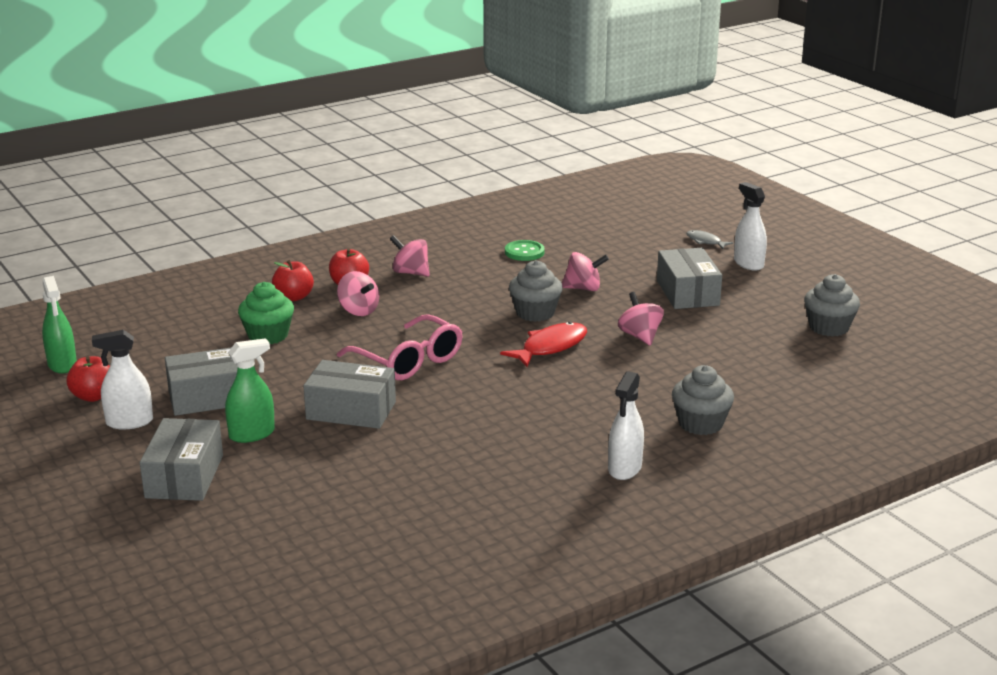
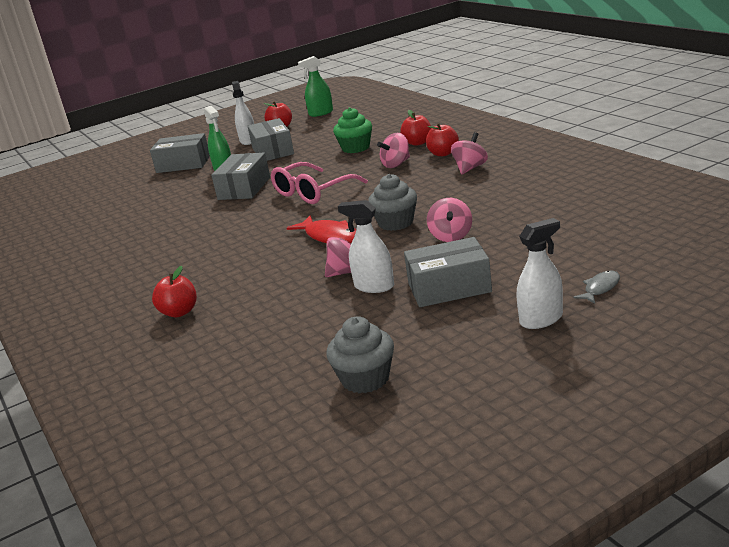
camera: 95 degrees right, 0 degrees up
(524, 252) = (530, 202): green button -> none
(625, 468) = (126, 286): white spray bottle -> white spray bottle (374, 286)
(700, 424) = (179, 312): grey cupcake -> red apple

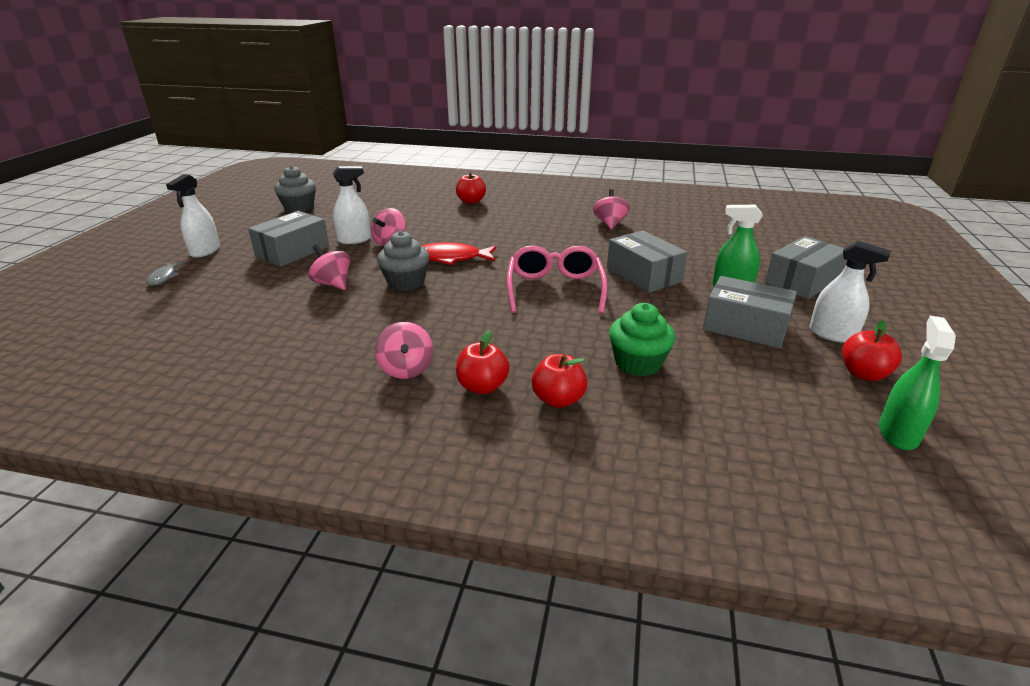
camera: 130 degrees right, 5 degrees up
(396, 164) = (523, 349): pink spinning top -> pink spinning top (610, 223)

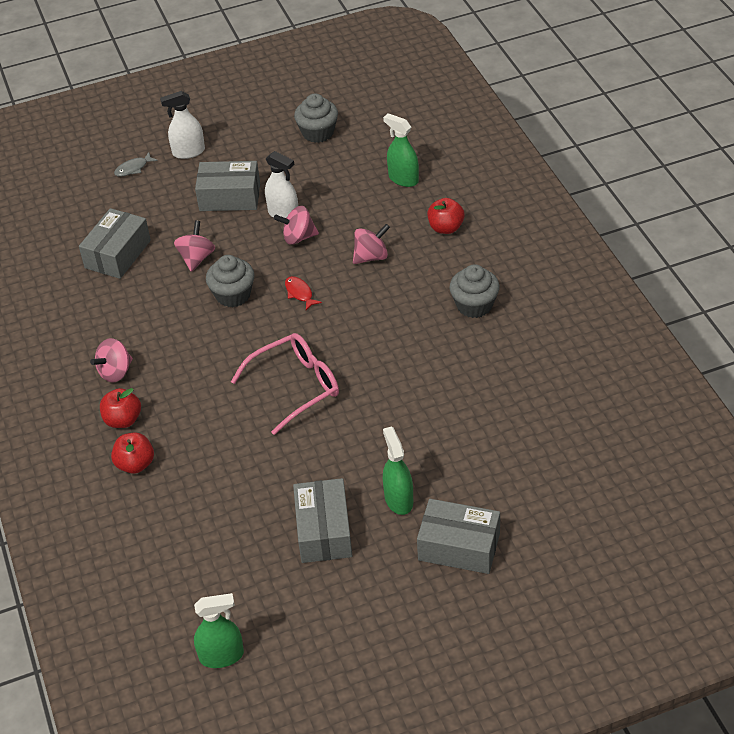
camera: 60 degrees right, 15 degrees up
(401, 199) = (403, 179): none -> green spray bottle
(451, 258) = (300, 293): red fish -> red fish, size x0.57
(557, 213) = (474, 305): none -> grey cupcake
(610, 223) = (483, 356): pink spinning top -> pink spinning top (371, 257)
(638, 363) = (213, 486): green cupcake -> none
(643, 275) = (374, 430): grey box -> grey box (117, 254)
(832, 334) = (355, 591): white spray bottle -> none
(863, 374) = (297, 623): red apple -> none

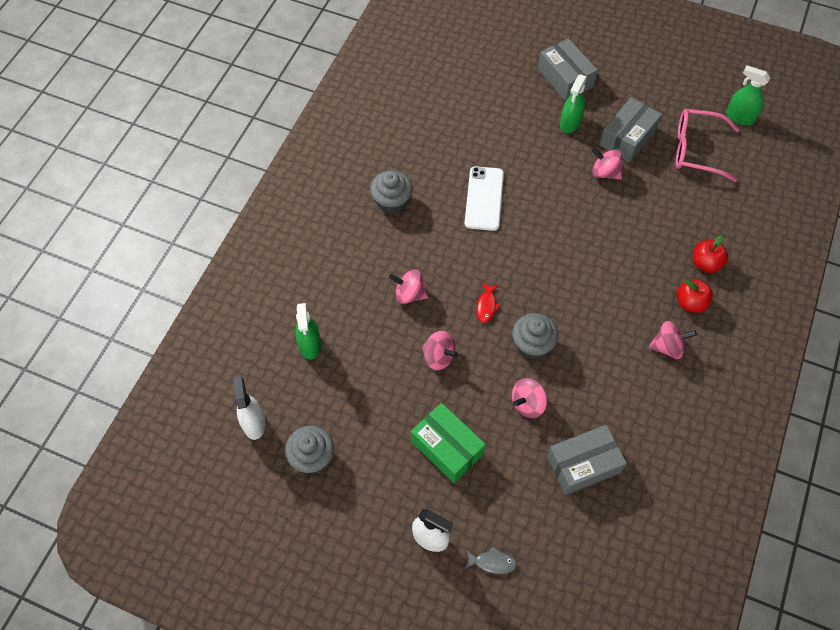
camera: 140 degrees left, 15 degrees up
(230, 197) = (447, 448): grey box -> green box
(283, 214) = (426, 390): white spray bottle -> white spray bottle (253, 423)
(296, 386) = (558, 236): pink glasses -> pink glasses (696, 150)
(311, 476) = (604, 172): none -> pink spinning top
(398, 367) = (484, 198): none -> white phone
(446, 228) = (336, 274): red apple -> none

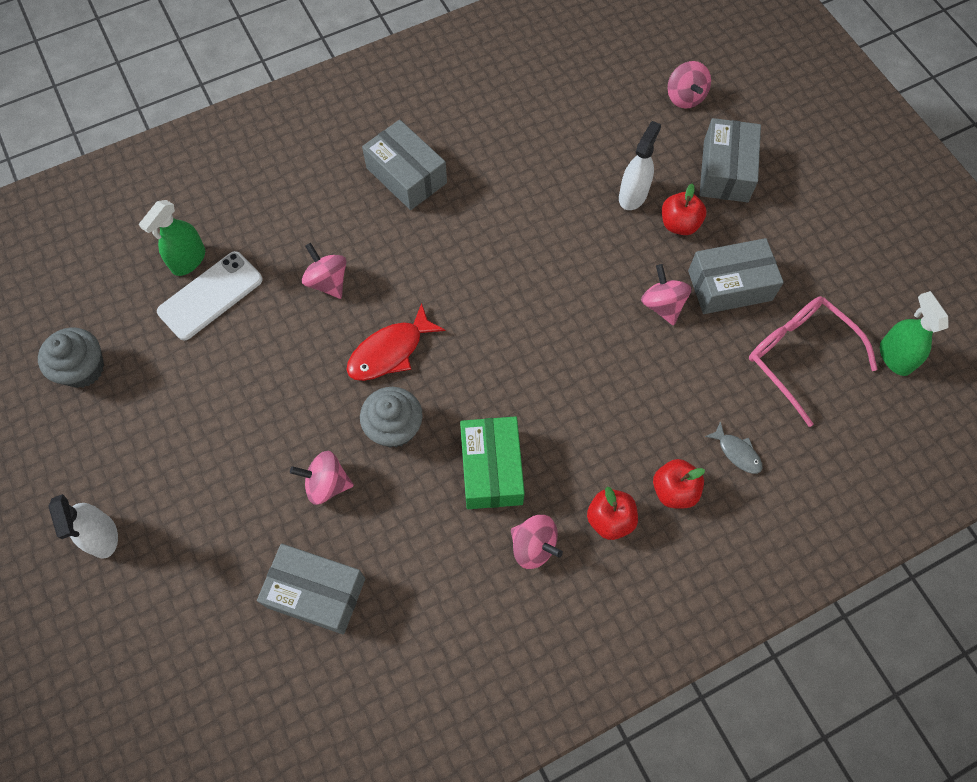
camera: 40 degrees right, 5 degrees up
(253, 423) = (68, 295): white spray bottle -> white spray bottle (633, 195)
(392, 201) = (406, 175): grey cupcake -> grey box
(438, 357) = (291, 366): pink spinning top -> pink spinning top (685, 97)
(447, 448) = (206, 462): green box -> green box (491, 469)
(484, 198) = (502, 239): white phone -> white phone (210, 295)
(486, 306) = (390, 351): red fish -> red fish, size x1.75
(492, 562) = (131, 611): grey fish -> grey fish (737, 452)
(570, 123) = (679, 224): green spray bottle -> red apple

